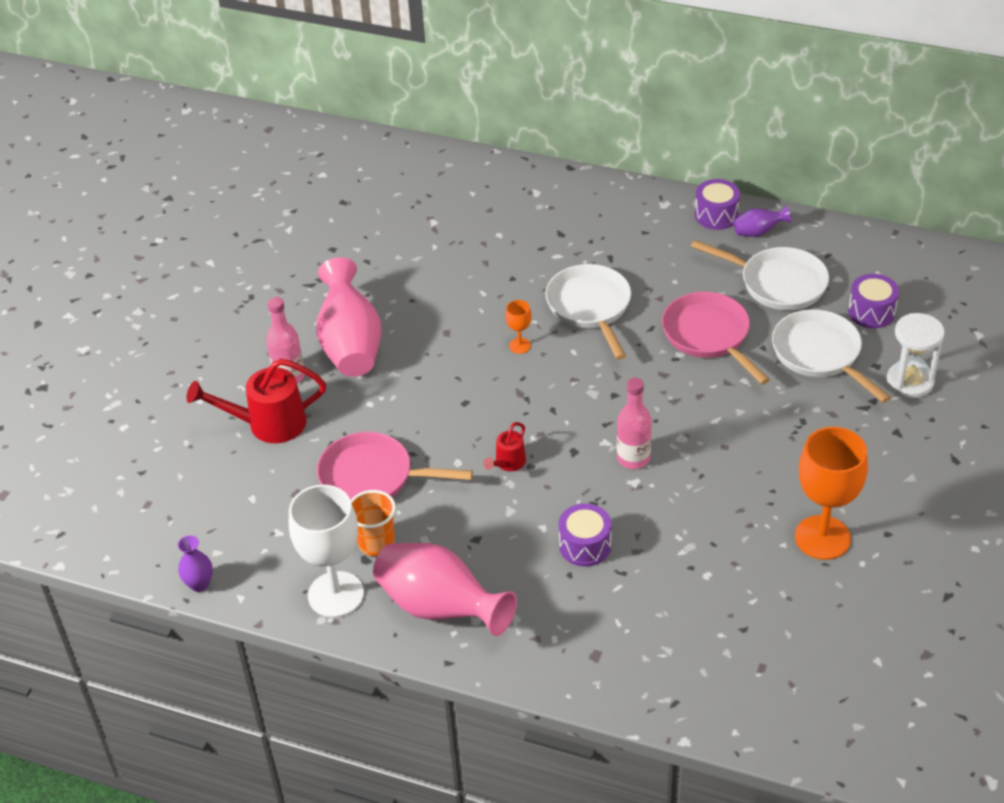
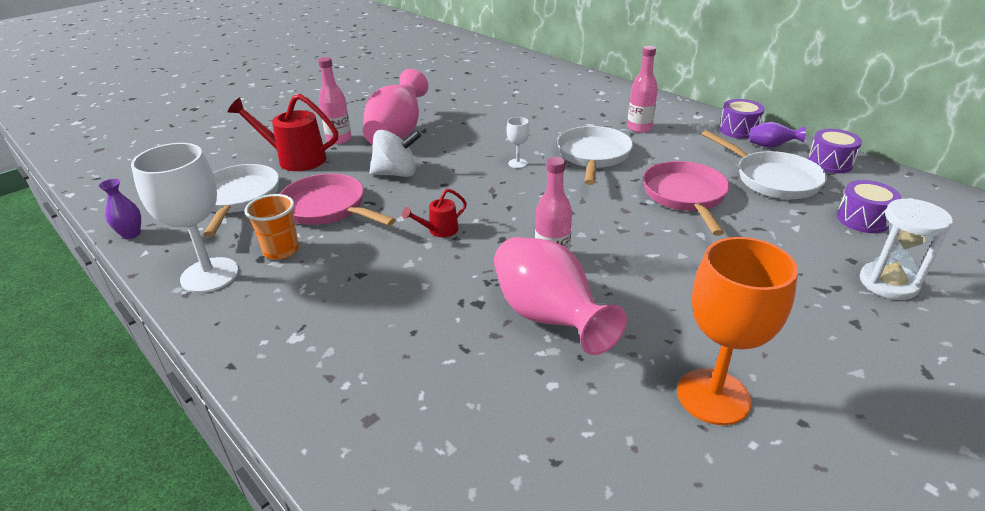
camera: 25 degrees right, 10 degrees down
(402, 405) = (396, 173): none -> white spinning top
(440, 608) = (275, 316): pink vase -> pink vase (548, 317)
(519, 346) = (517, 163): orange goblet -> white goblet
(585, 545) = (449, 312): purple drum -> purple drum (829, 163)
(613, 245) = (639, 128): none -> pink bottle
(820, 354) = (791, 236): white pan -> white pan (238, 198)

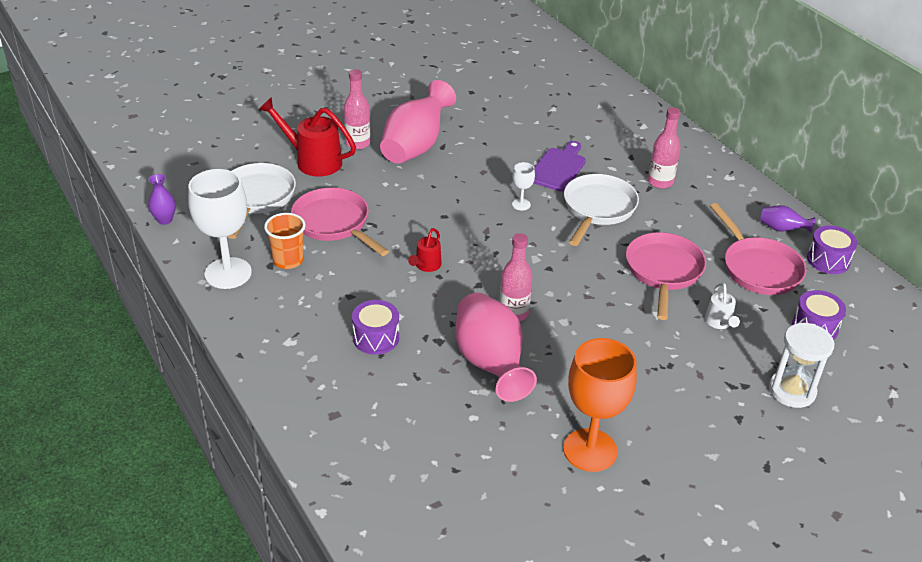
camera: 10 degrees right, 5 degrees up
(396, 173) = (403, 196): white spinning top -> none
(439, 230) = (426, 266): red watering can -> red watering can turned 45 degrees counterclockwise
(540, 131) = (558, 168): none -> purple cutting board
(738, 130) = (761, 203): purple drum -> purple drum (376, 338)
(768, 231) = (719, 323): none -> white watering can
(772, 179) = (758, 268): white pan -> pink pan

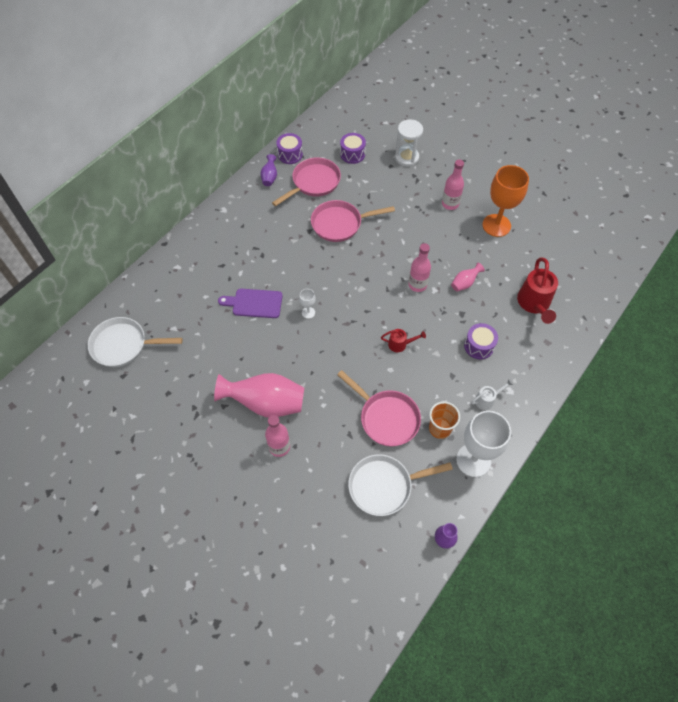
camera: 110 degrees left, 20 degrees up
(313, 161) = (318, 469): red watering can -> red watering can (534, 304)
(334, 223) = (386, 418): pink pan -> pink pan turned 75 degrees counterclockwise
(490, 364) = (464, 283): pink vase -> pink vase, size x0.46
(598, 209) = (292, 269): white pan -> white pan (123, 345)
(660, 182) = (246, 243): pink bottle -> pink bottle (450, 204)
(719, 323) = (371, 192): white watering can -> white watering can (487, 400)

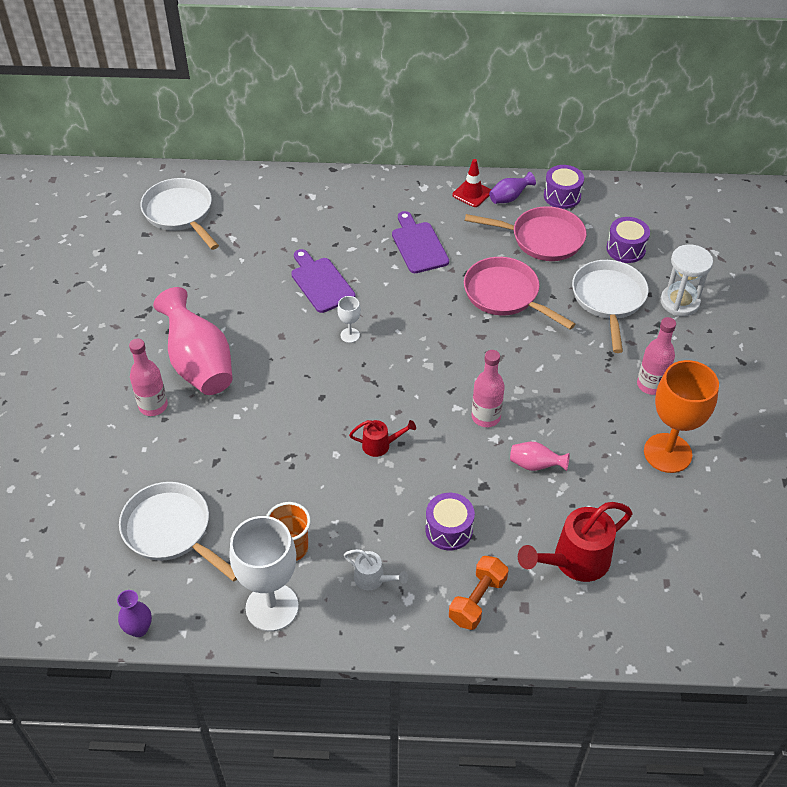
camera: 55 degrees right, 10 degrees down
(250, 191) = (472, 193): none -> red traffic cone
(267, 239) = (418, 245): none -> purple cutting board
(381, 183) = (608, 299): none -> white pan
(386, 418) = (264, 485): pink pan -> none
(400, 344) = (380, 445): red watering can -> red watering can turned 60 degrees counterclockwise
(530, 360) = (477, 600): none -> orange dumbbell

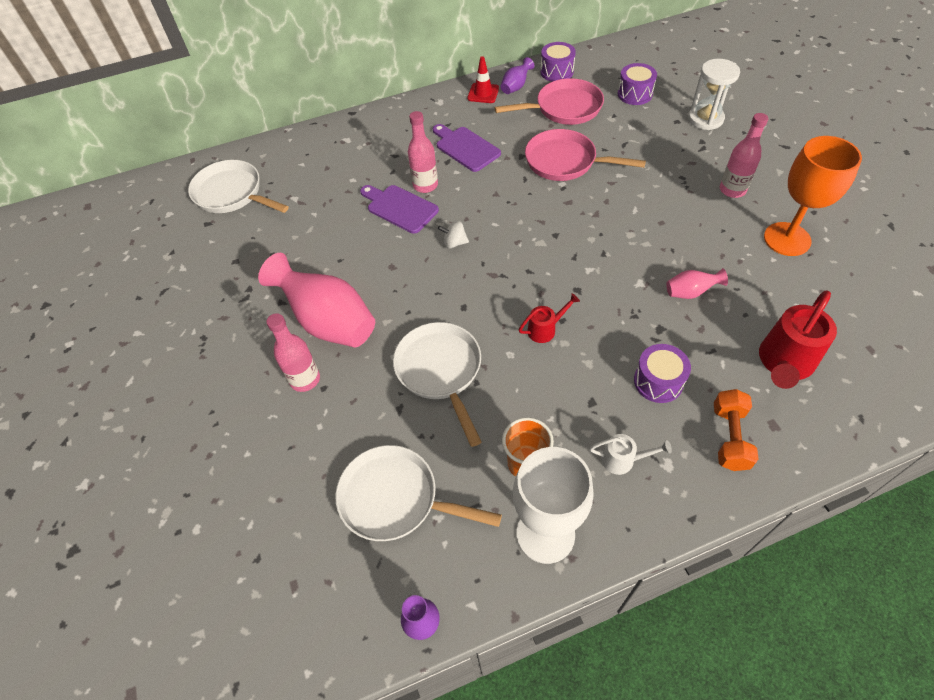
camera: 20 degrees left, 5 degrees up
(350, 335) = (454, 243): white goblet -> white spinning top
(486, 417) = (619, 268): pink bottle -> pink bottle (425, 185)
(608, 299) = (650, 136): white pan -> white pan (440, 371)

